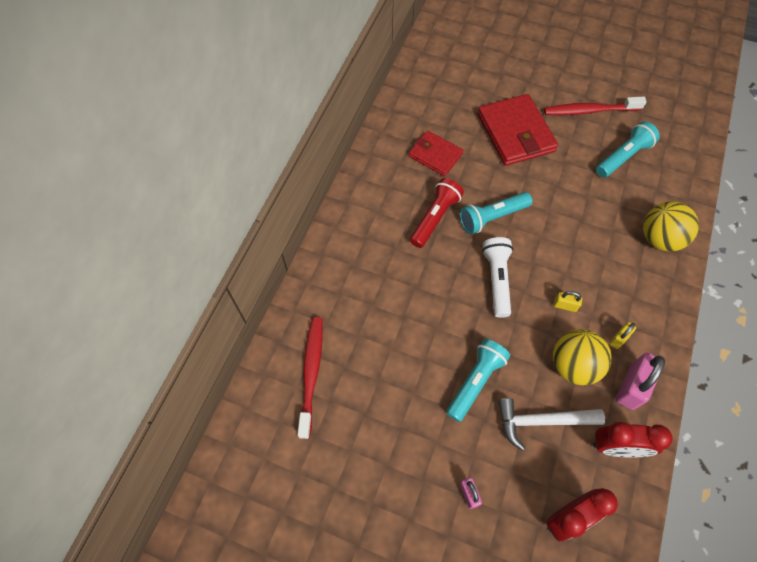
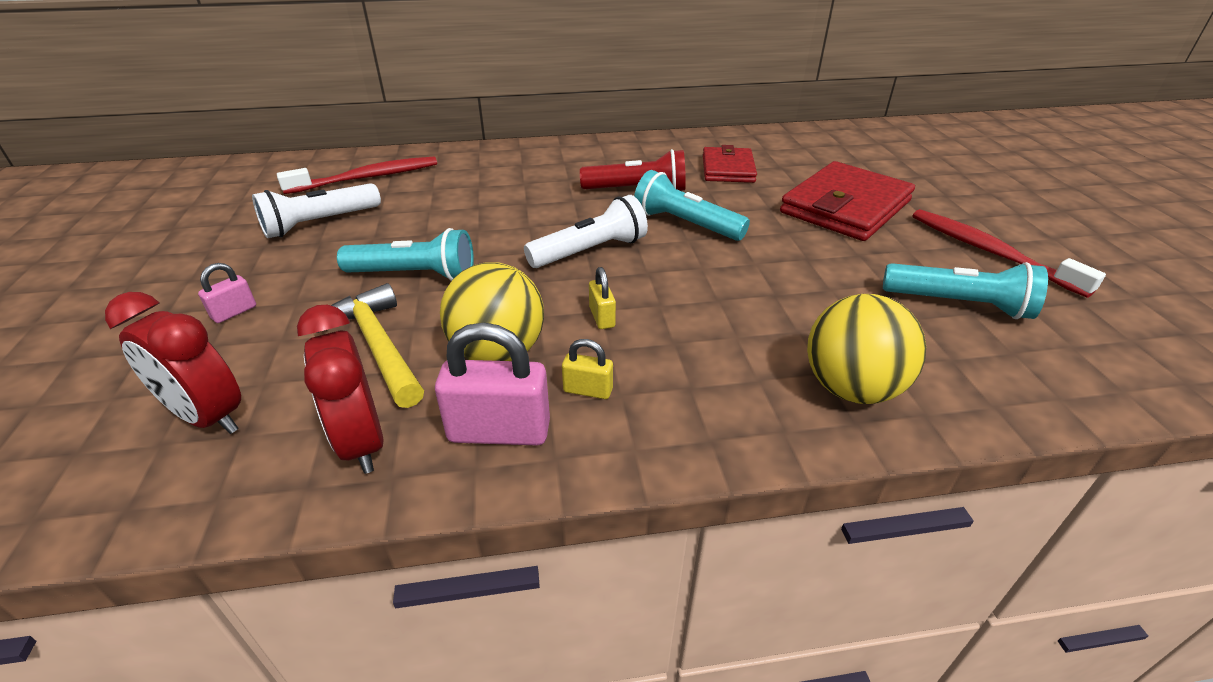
camera: 60 degrees right, 25 degrees down
(372, 422) = (320, 223): none -> white flashlight
(541, 421) = (377, 346): white hammer -> yellow hammer

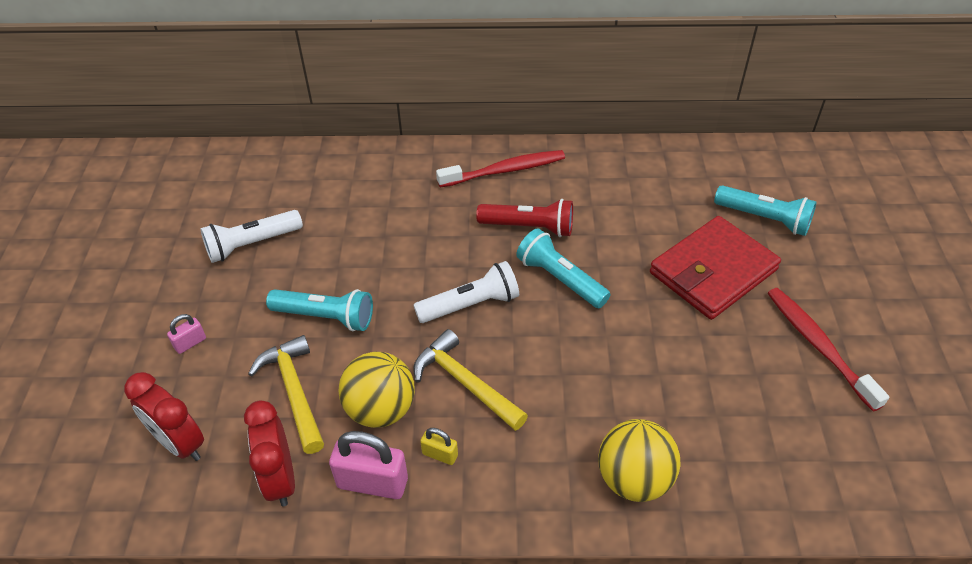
camera: 10 degrees right, 10 degrees up
(367, 178) = (292, 185): red toothbrush -> red toothbrush (505, 170)
(602, 317) = (465, 383): yellow padlock -> yellow hammer
(728, 169) = (621, 204): red wallet -> none
(959, 304) = (759, 404): turquoise flashlight -> turquoise flashlight (764, 219)

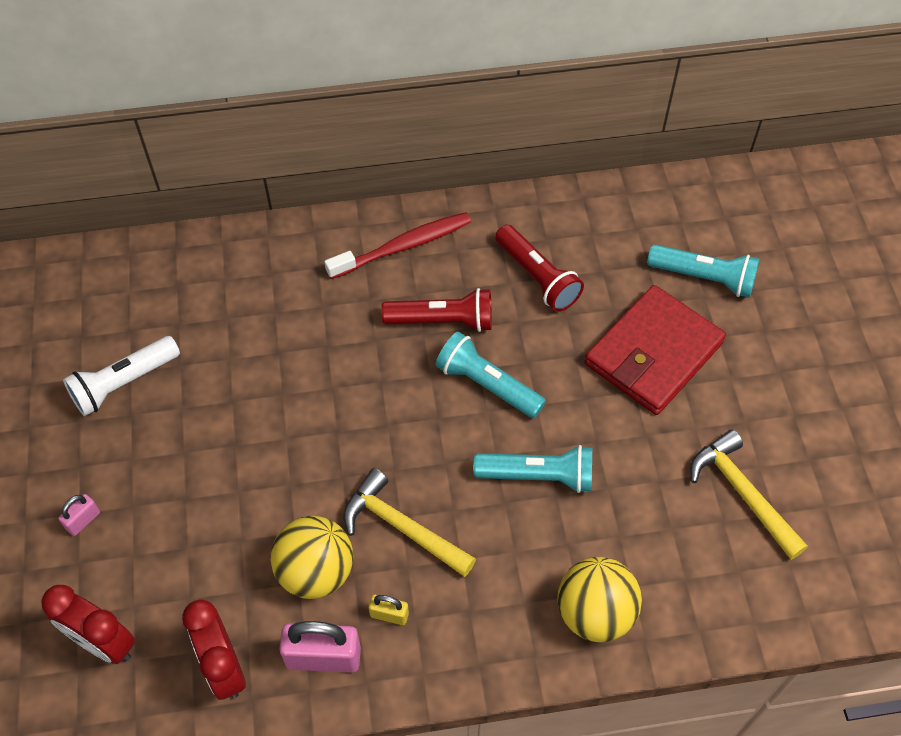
camera: 10 degrees left, 10 degrees up
(294, 391) = (216, 563): yellow hammer -> yellow hammer (742, 493)
(325, 317) = (231, 467): turquoise flashlight -> turquoise flashlight (538, 476)
(470, 305) = (392, 430): white flashlight -> none
(616, 204) = (537, 277): none -> red flashlight
(818, 346) = (771, 432): red toothbrush -> none

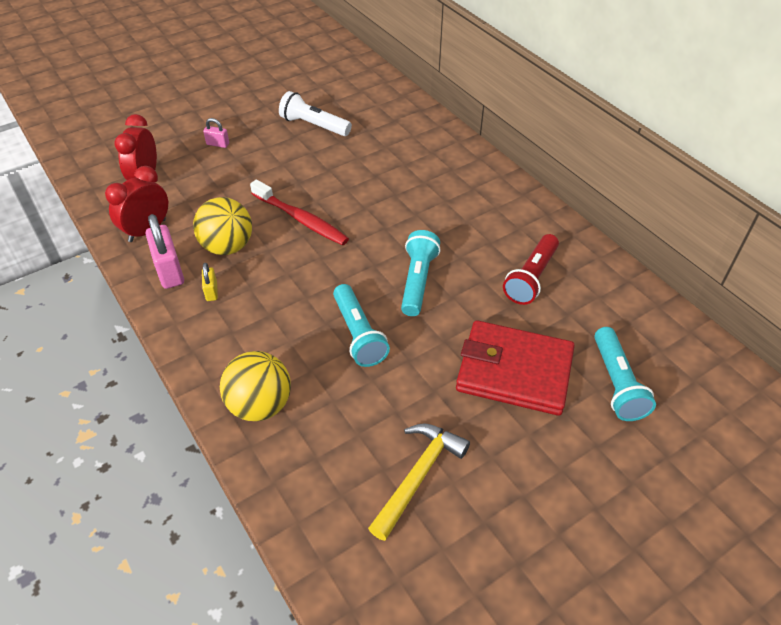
camera: 65 degrees right, 10 degrees down
(401, 527) = (279, 275): yellow hammer -> none
(403, 246) = (500, 201): red toothbrush -> red toothbrush (301, 219)
(442, 321) = (454, 241): red flashlight -> none

